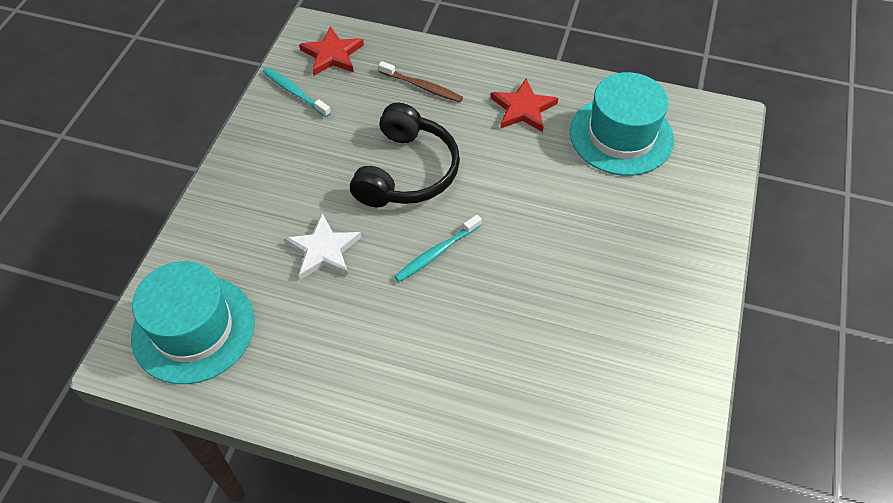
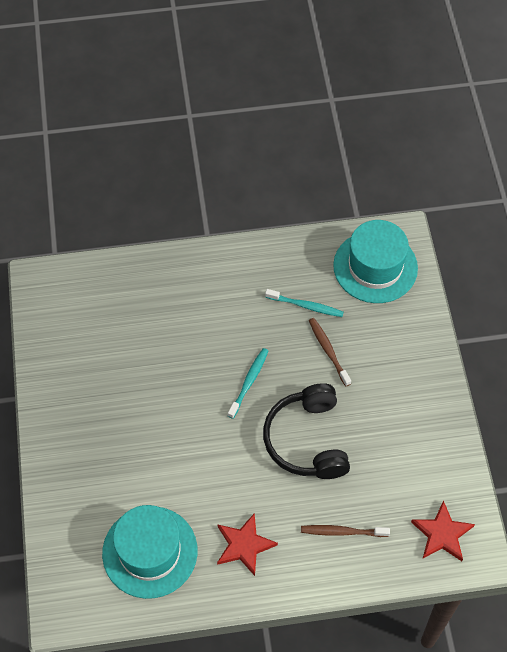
camera: 155 degrees right, 5 degrees up
(295, 92) = (444, 477): turquoise toothbrush -> turquoise toothbrush (305, 306)
(323, 250) = (328, 351): white star -> brown toothbrush

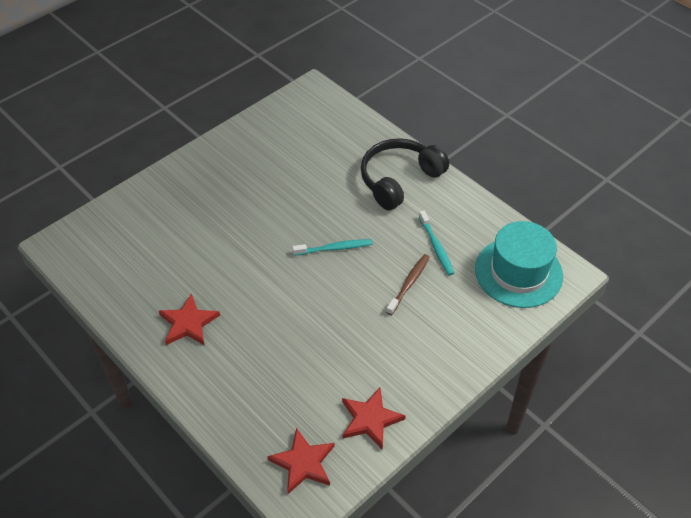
camera: 55 degrees right, 10 degrees down
(150, 552) = (141, 267): turquoise hat -> none
(307, 440) = (315, 314): black headphones -> black headphones (399, 180)
(342, 532) = (249, 384): brown toothbrush -> none
(436, 462) = (370, 419): none -> red star

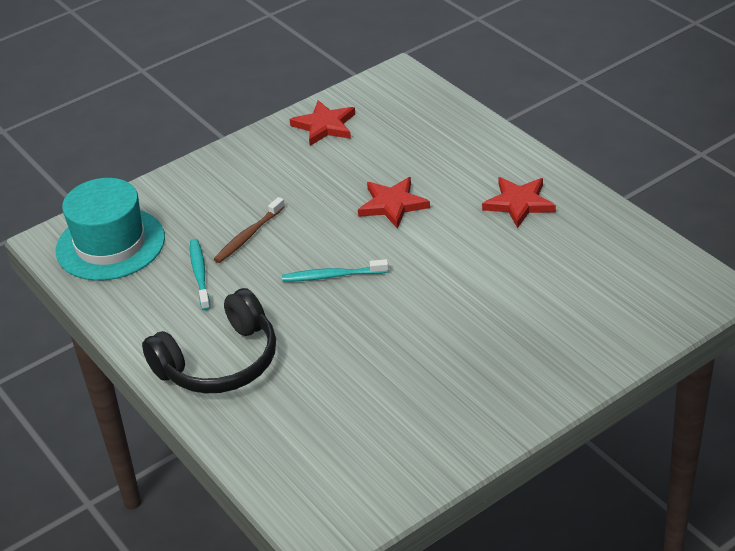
camera: 170 degrees left, 10 degrees down
(303, 463) = (395, 99): red star -> red star (393, 205)

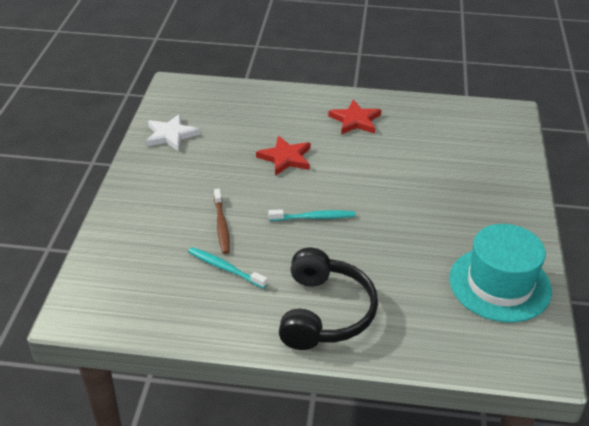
camera: 50 degrees left, 0 degrees up
(110, 244) = (126, 288): turquoise hat -> turquoise hat (499, 284)
(324, 126) = (170, 135): red star -> white star
(333, 276) = (313, 217): turquoise toothbrush -> turquoise toothbrush turned 135 degrees counterclockwise

